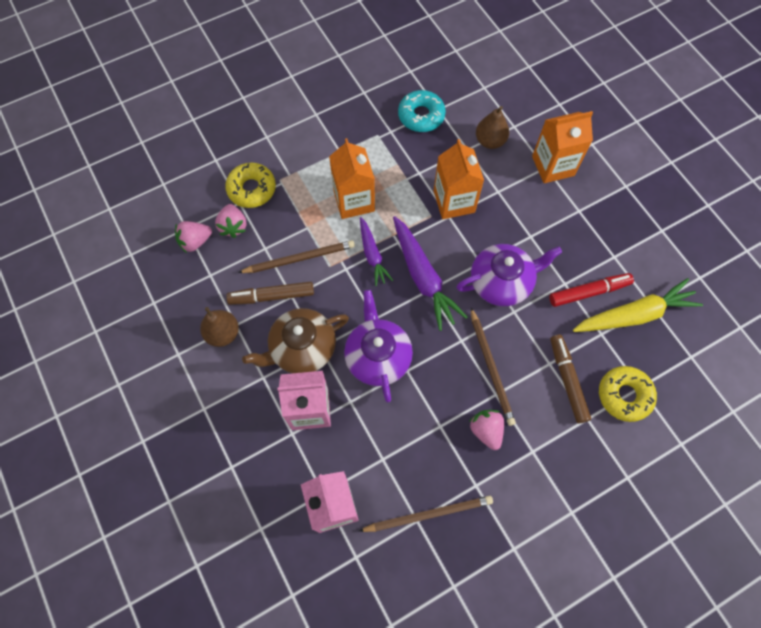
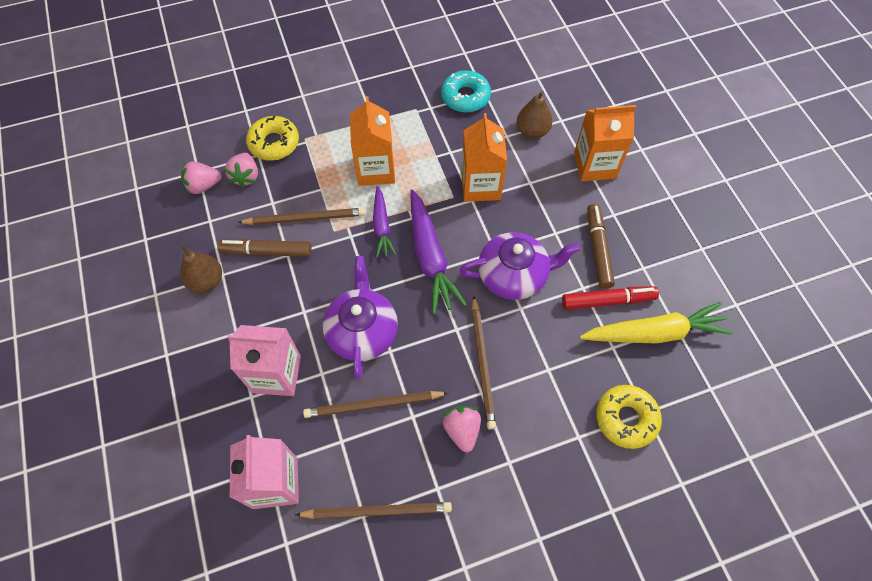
camera: 10 degrees right, 5 degrees down
(302, 348) = (284, 309): brown teapot -> none
(403, 422) = (373, 405): none -> brown pencil
(567, 380) = (565, 391): brown marker -> brown marker (598, 249)

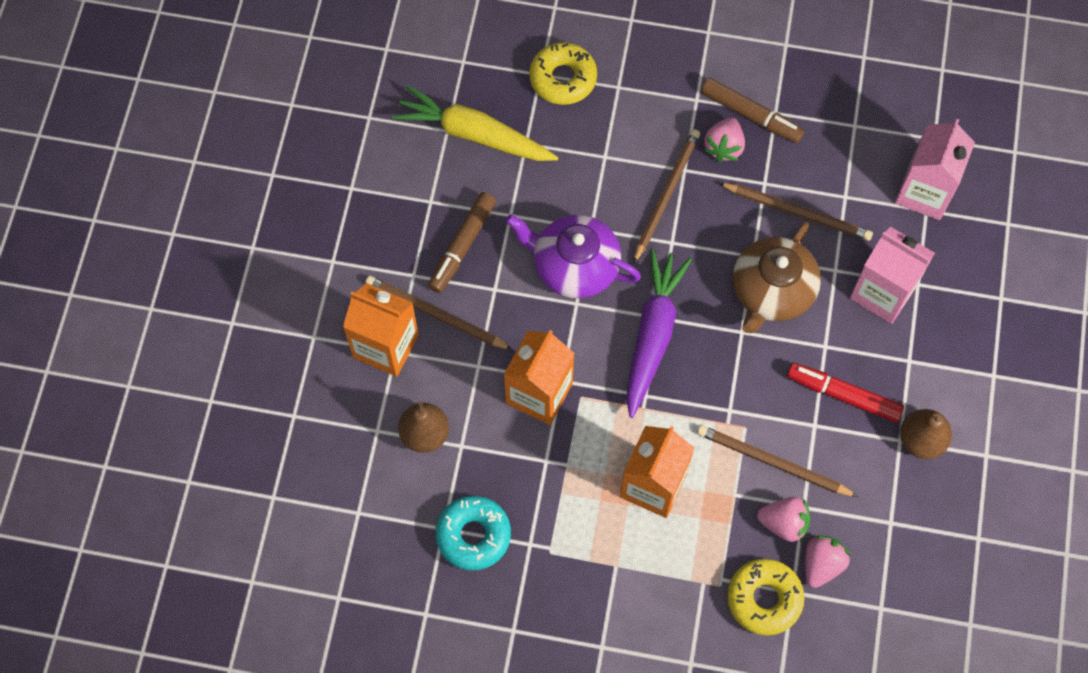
camera: 150 degrees left, 5 degrees up
(203, 185) = (881, 580): pink strawberry -> pink strawberry (783, 523)
(267, 251) = (837, 442): brown marker -> brown marker (751, 115)
(362, 331) = (771, 291): purple teapot -> brown teapot
(377, 511) = (839, 122): brown pencil -> brown pencil (435, 314)
(382, 226) = (687, 403): purple carrot -> none
(608, 301) = (495, 188): red marker -> red marker (843, 395)

